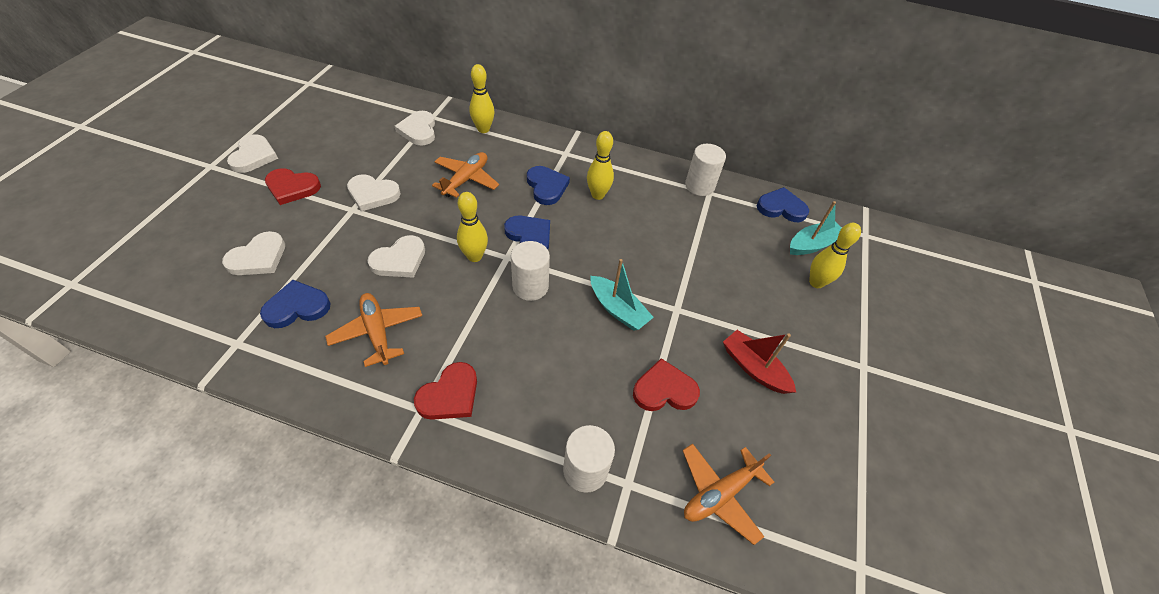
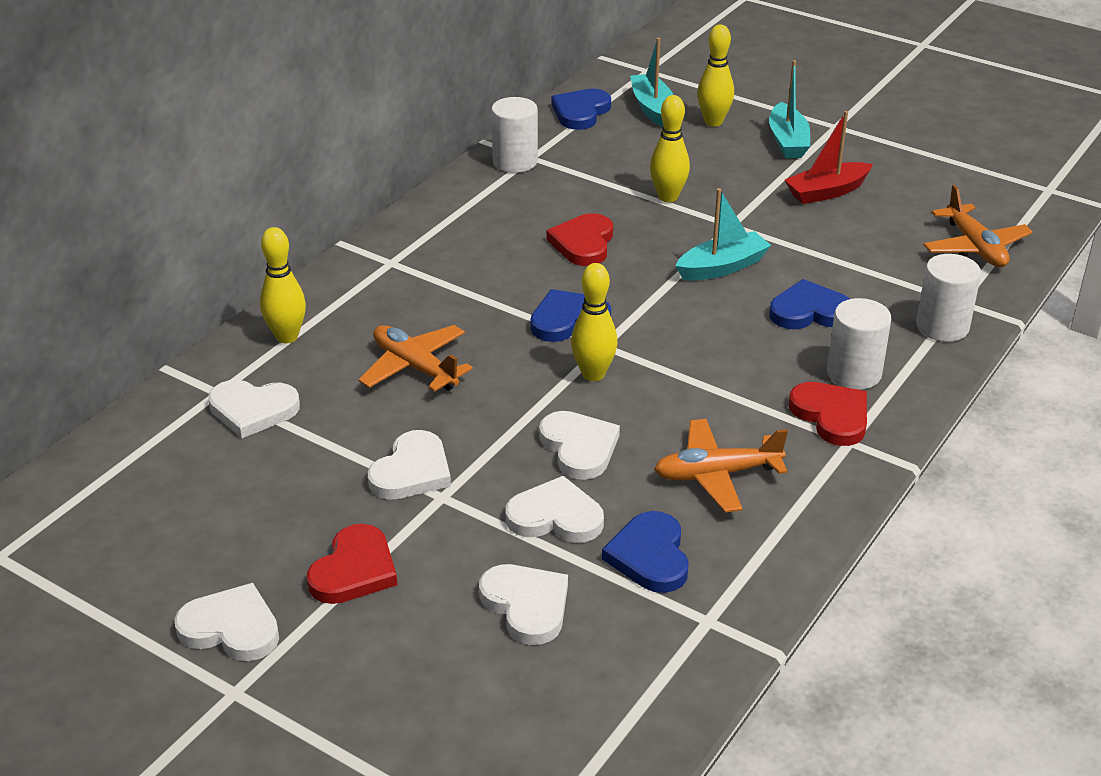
camera: 70 degrees left, 15 degrees down
(334, 258) = (555, 517): none -> white heart
(530, 286) = (665, 331): white cylinder -> white cylinder (854, 373)
(546, 187) = (465, 290): blue heart -> blue heart (809, 311)
(598, 195) = (501, 248): yellow bowling pin -> yellow bowling pin (668, 197)
(664, 390) = (847, 256): red heart -> red heart (583, 243)
(817, 334) = (788, 141): none -> turquoise boat

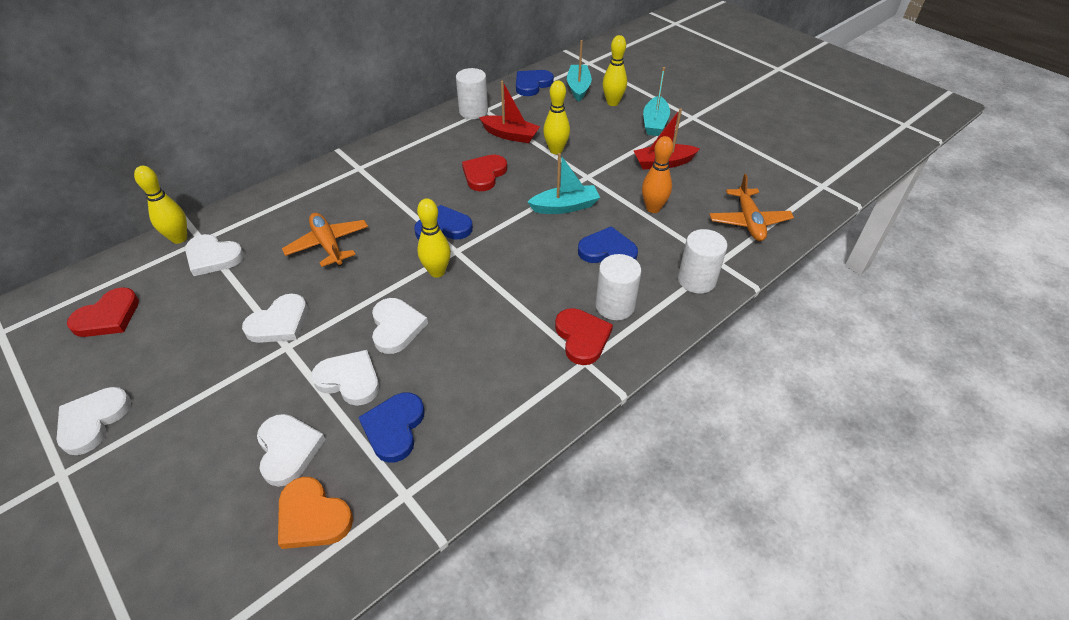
camera: 15 degrees right, 10 degrees up
(231, 628) = (93, 421): white heart -> white heart turned 105 degrees counterclockwise
(287, 337) = (266, 209): yellow bowling pin -> yellow bowling pin (179, 238)
(354, 570) = (196, 393): red heart -> red heart (108, 317)
(590, 186) = (510, 135): none -> red boat
(606, 665) = (312, 517): none -> orange heart
(716, 474) = (477, 369): orange plane -> none
(842, 251) = (653, 208): none -> orange bowling pin

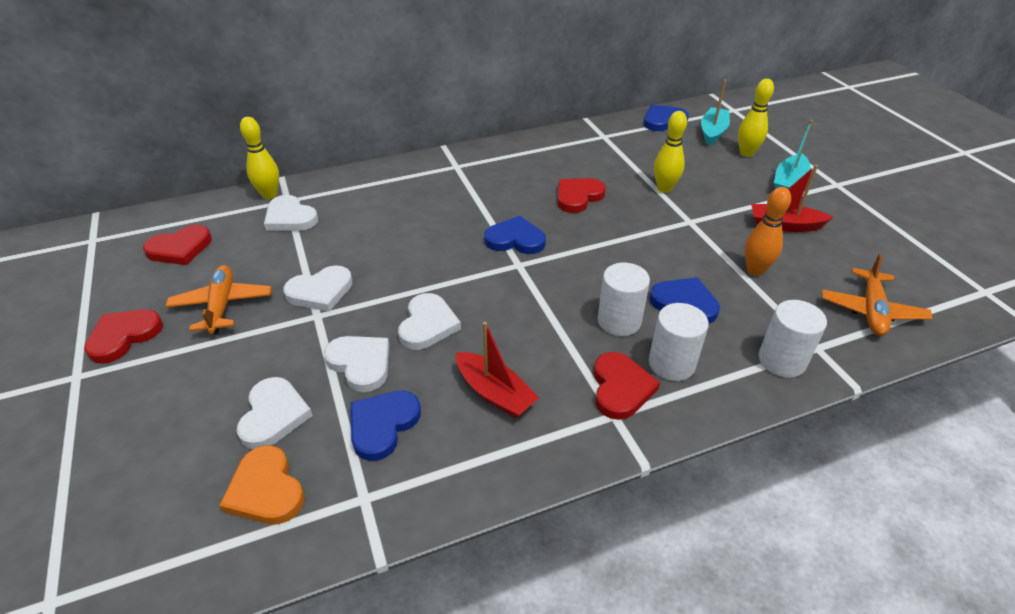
camera: 20 degrees right, 5 degrees down
(93, 421) = (124, 336): white heart -> red heart
(328, 245) = (397, 230): orange plane -> orange plane (222, 305)
(437, 272) = (491, 280): yellow bowling pin -> none
(473, 111) = (591, 135): white cylinder -> white cylinder (619, 321)
(510, 135) = (620, 164): red boat -> red boat (495, 393)
(565, 207) = (653, 247): turquoise boat -> none

